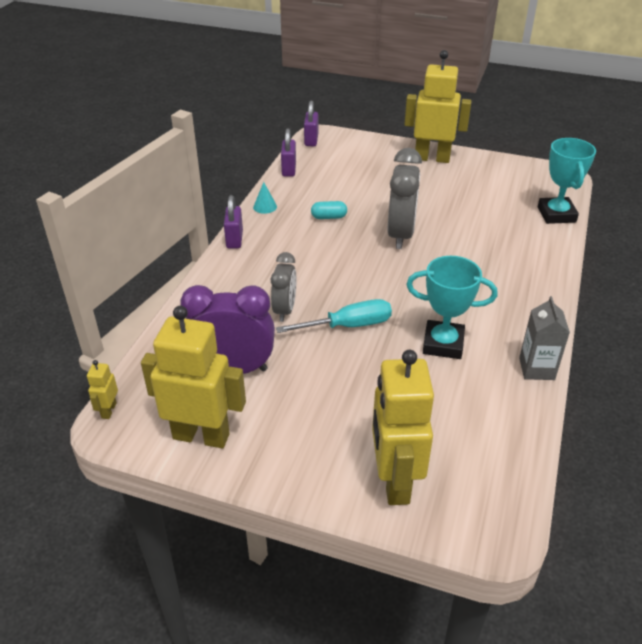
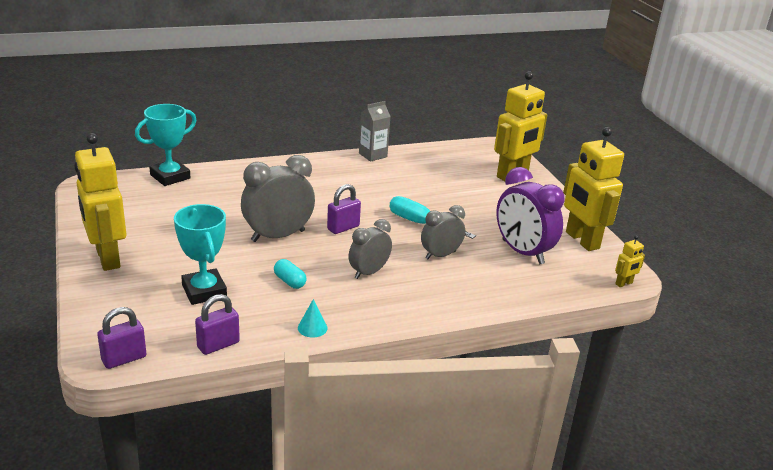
camera: 130 degrees left, 10 degrees down
(234, 239) = (387, 320): purple padlock -> purple padlock (343, 228)
(302, 257) = (368, 272): none -> grey clock
(443, 344) = (391, 186): turquoise trophy -> turquoise trophy (204, 291)

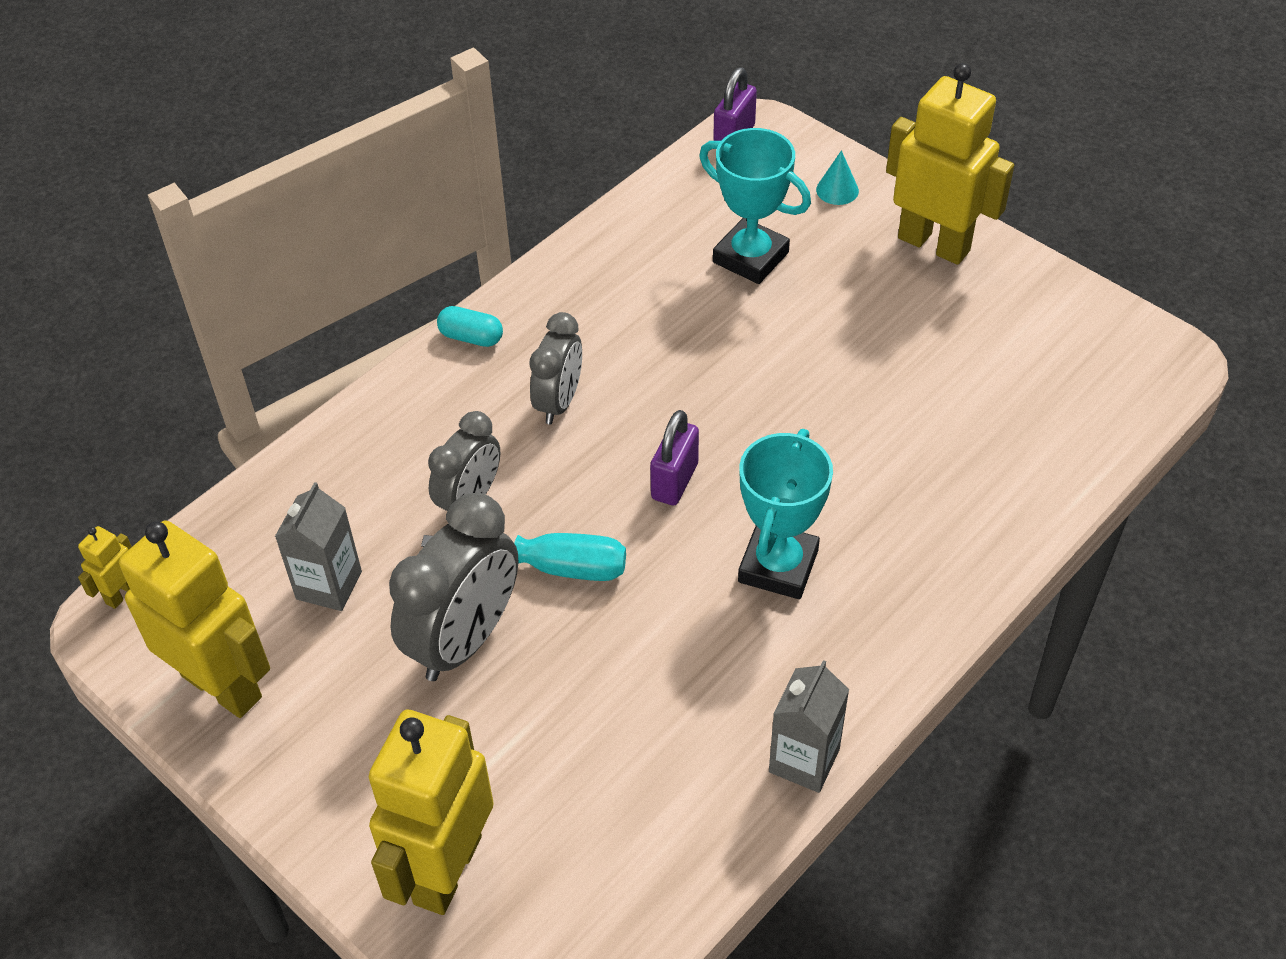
camera: 155 degrees right, 20 degrees up
(170, 176) = (1082, 451): turquoise trophy -> turquoise trophy (778, 566)
(218, 345) = (652, 198): purple padlock -> none
(278, 236) = (758, 406): grey clock -> grey clock (465, 640)
(289, 281) = (657, 328): turquoise capsule -> turquoise capsule (471, 337)
(312, 328) = (562, 271): turquoise cone -> turquoise cone (837, 190)
(522, 252) = (329, 585): purple clock -> grey carton

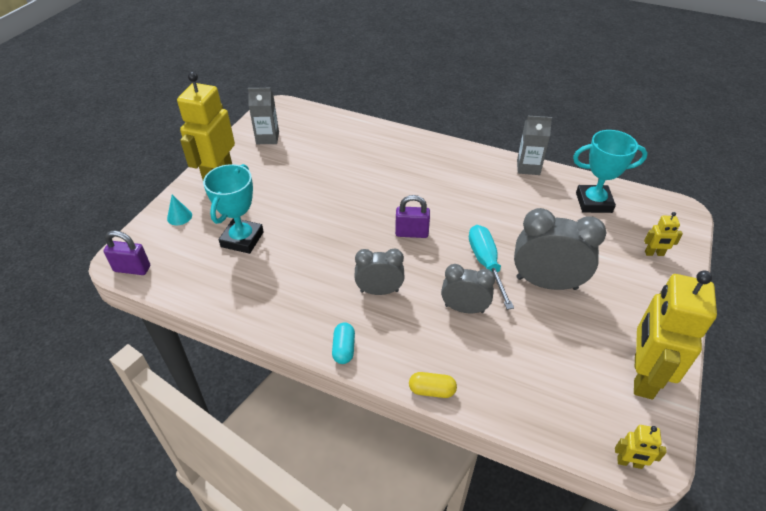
camera: 110 degrees left, 5 degrees down
(329, 585) = (553, 352): grey carton -> grey carton (267, 138)
(351, 415) = (432, 390): none -> yellow capsule
(446, 869) = (654, 253): yellow robot -> yellow robot, size x0.43
(778, 566) = (442, 191): turquoise trophy -> turquoise trophy (593, 202)

